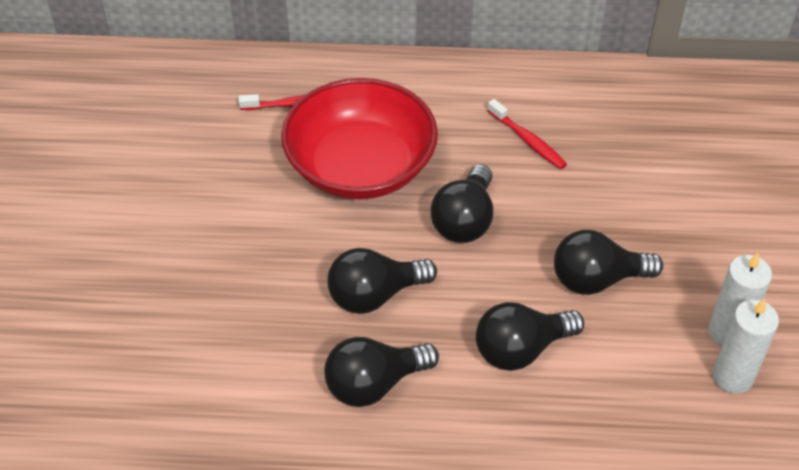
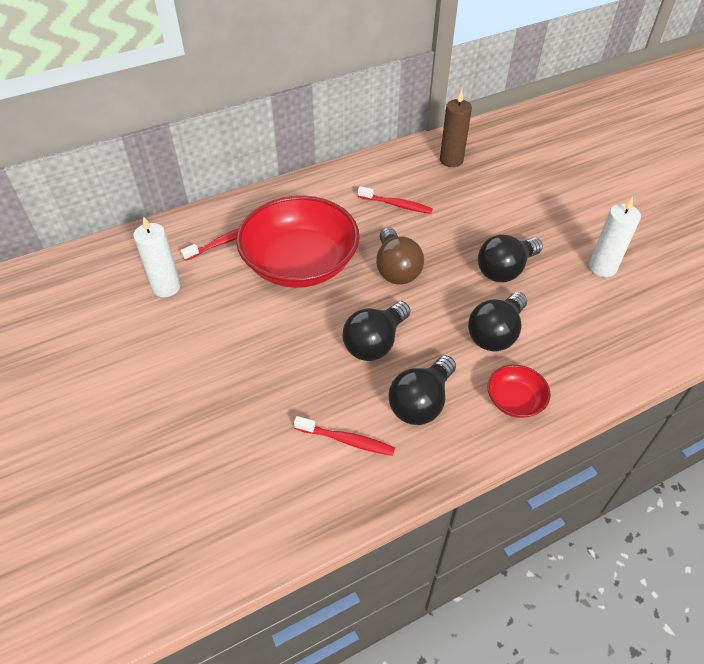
camera: 30 degrees left, 0 degrees up
(267, 384) = (347, 440): none -> red toothbrush
(464, 221) = (396, 269): black light bulb -> brown light bulb
(480, 434) = (515, 400): none -> red bowl
(645, 109) = (451, 160): none -> brown candle
(732, 376) = (626, 292): white candle -> white candle (166, 287)

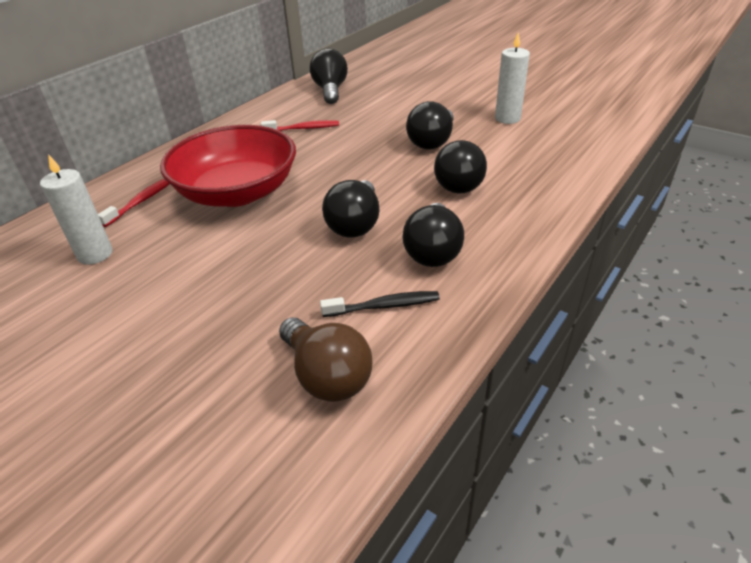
camera: 25 degrees left, 10 degrees down
(347, 440) = (384, 306): red toothbrush -> black toothbrush
(396, 269) = (335, 169): brown light bulb -> brown light bulb (327, 376)
(451, 160) = (330, 90): brown candle -> black light bulb
(515, 400) = (513, 220): red bowl -> none

